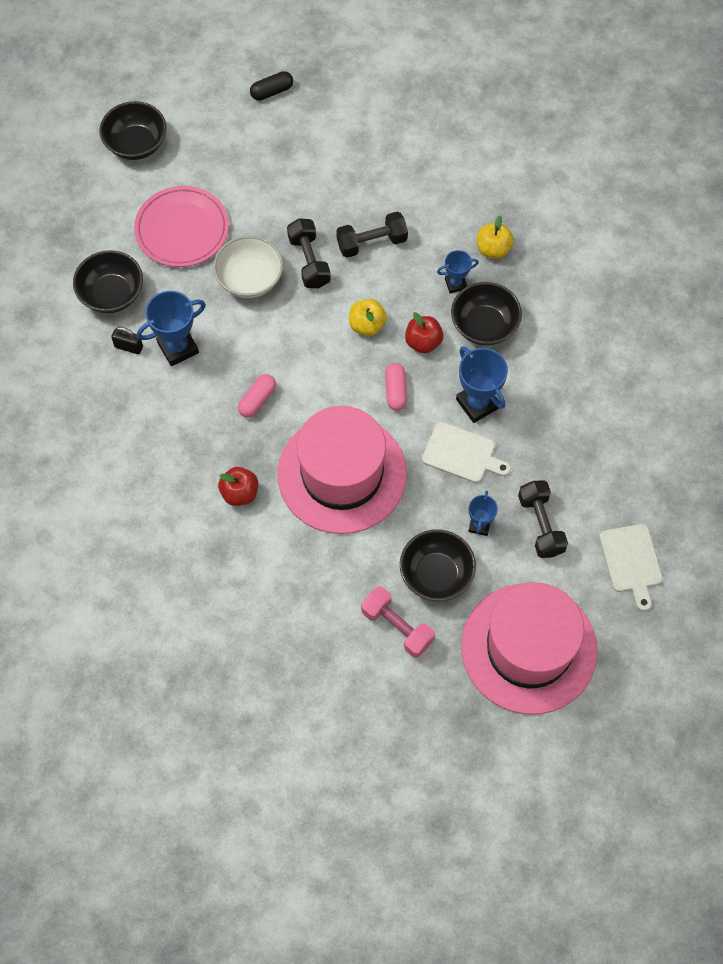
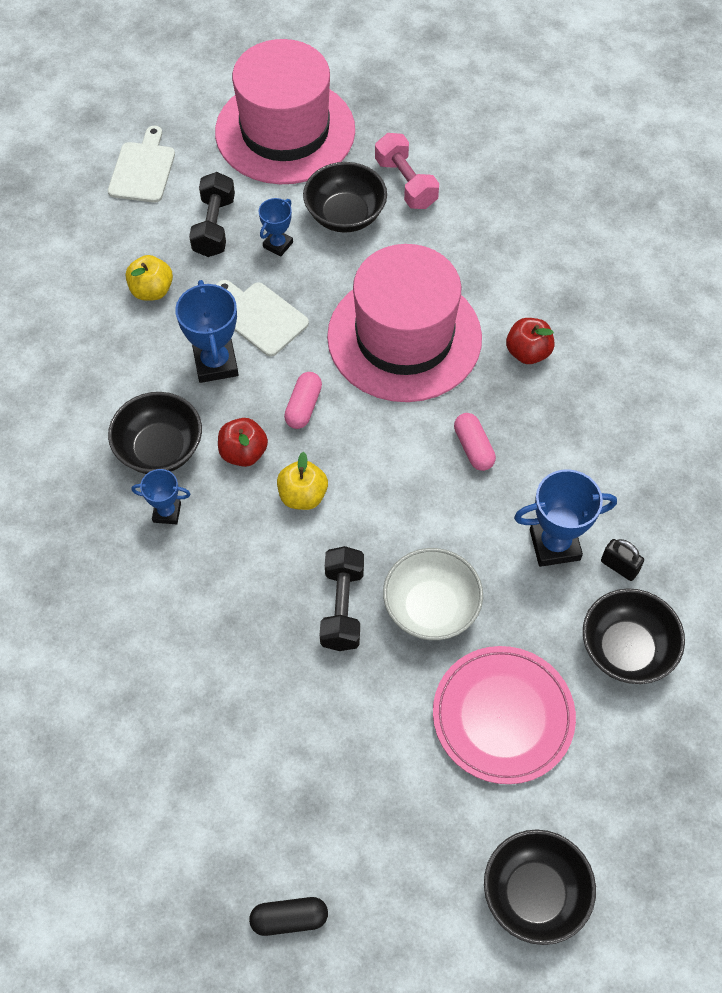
camera: 160 degrees left, 5 degrees down
(257, 400) = (473, 448): pink capsule -> pink capsule turned 75 degrees counterclockwise
(372, 243) = (247, 605): black dumbbell -> none
(493, 249) = (94, 543): yellow apple -> yellow apple (152, 290)

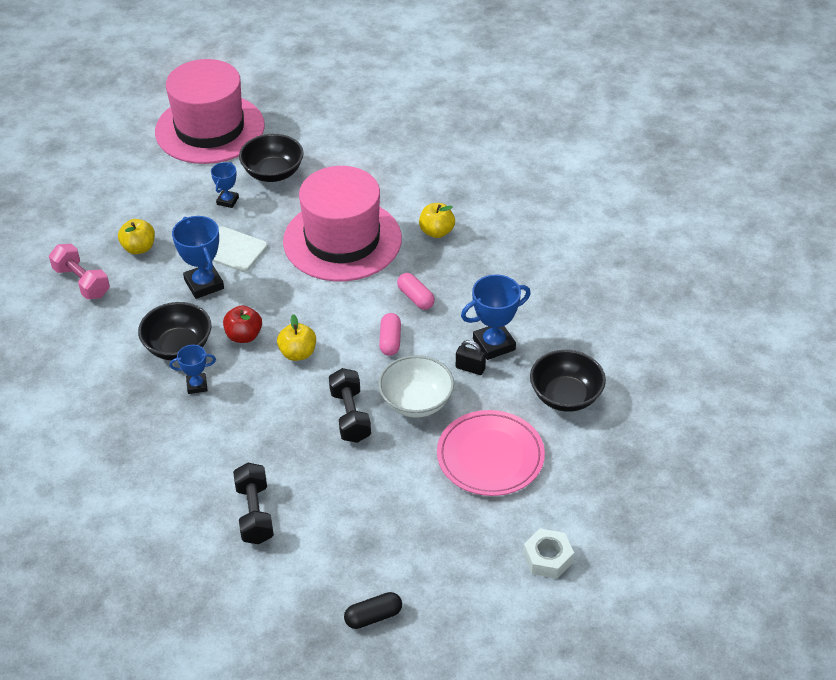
camera: 15 degrees left, 15 degrees down
(143, 169) = (106, 173): white cutting board -> none
(214, 226) = (174, 198): black dumbbell -> black dumbbell (254, 513)
(303, 406) = (280, 298): pink capsule -> pink capsule (390, 341)
(406, 183) = (312, 145): pink dumbbell -> pink dumbbell (82, 282)
(528, 352) = (436, 232): red apple -> yellow apple
(534, 894) = (548, 558): black bowl -> white nut
(619, 566) = (544, 348): black padlock -> black padlock (470, 368)

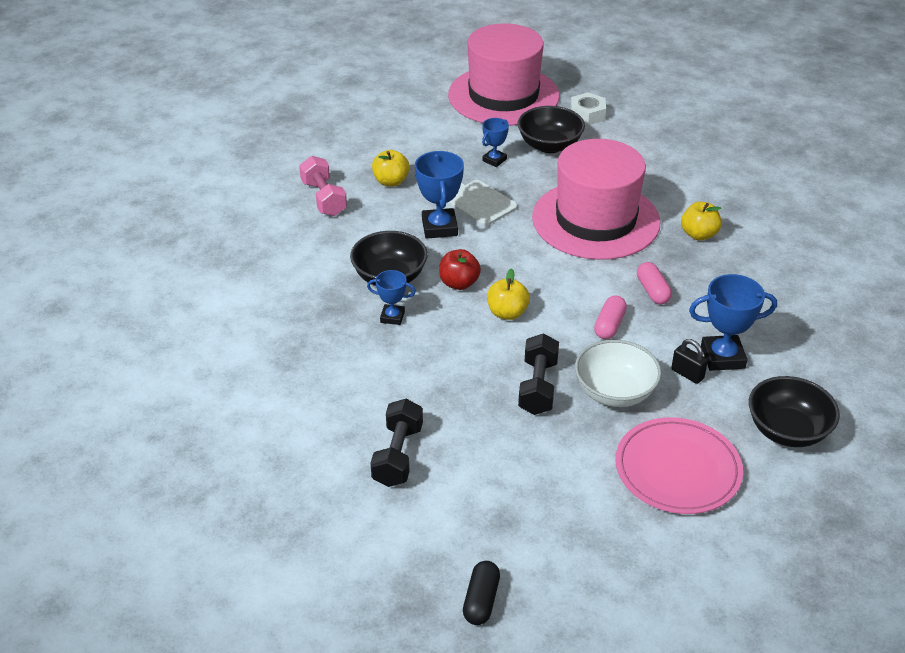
camera: 20 degrees right, 5 degrees down
(373, 616) = (481, 600): black capsule -> black capsule turned 75 degrees counterclockwise
(548, 558) = (706, 598): white nut -> white nut (587, 114)

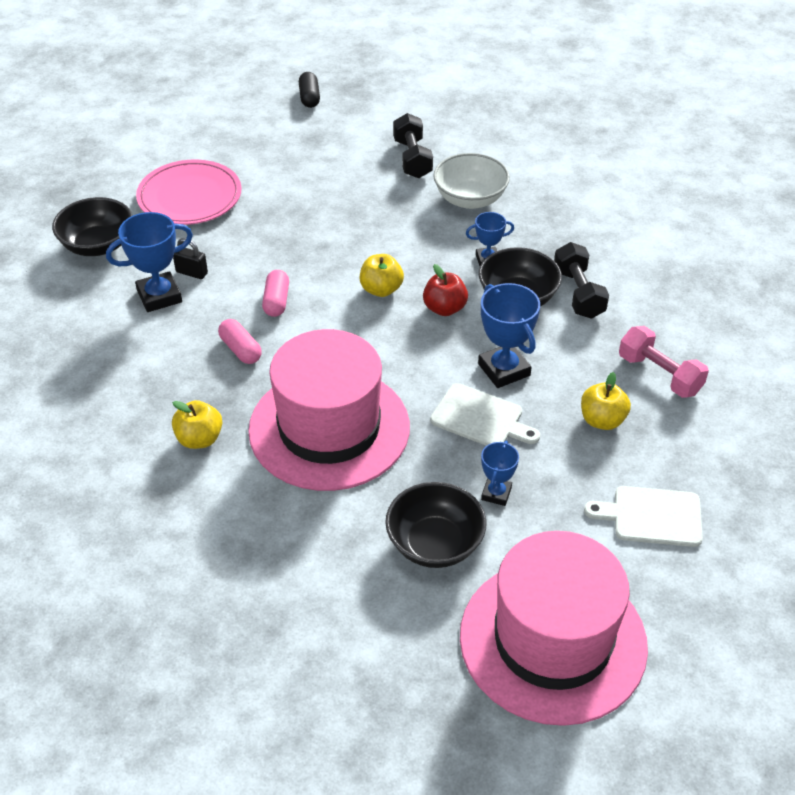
camera: 160 degrees right, 5 degrees up
(402, 129) = (652, 516): none -> white cutting board
(538, 387) = (324, 231): black dumbbell -> black dumbbell (578, 293)
(587, 114) = (405, 633): white nut -> none
(615, 392) = (255, 242): white bowl -> white bowl (470, 199)

